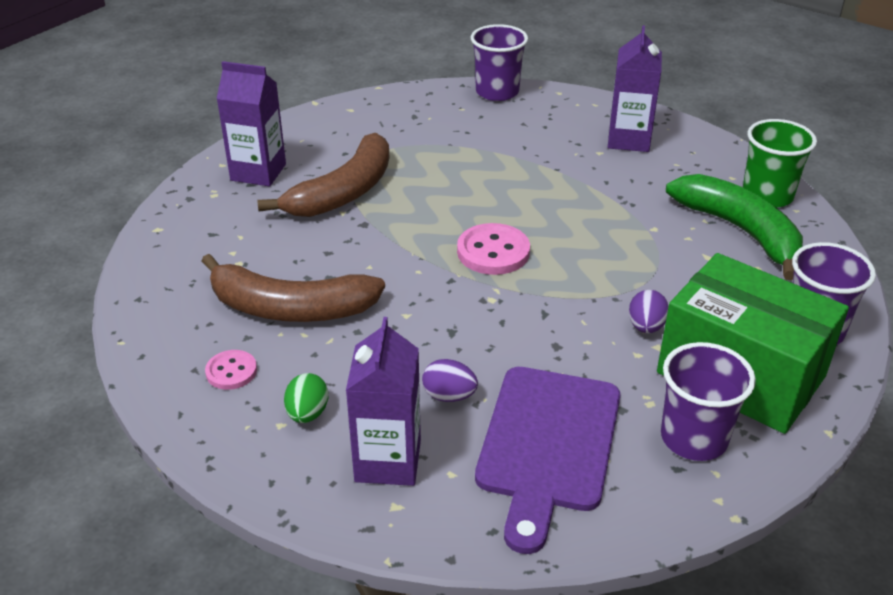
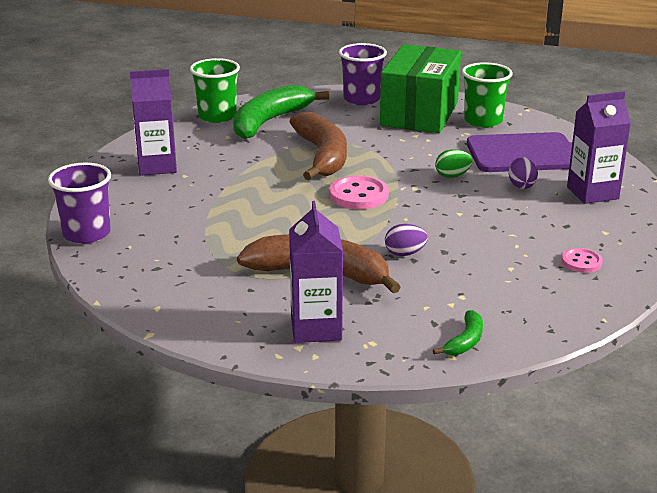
camera: 110 degrees left, 10 degrees down
(170, 242) = (465, 341): none -> green banana
(290, 308) = (495, 257): brown banana -> brown banana (322, 156)
(307, 413) = (586, 225): green egg -> green egg (452, 176)
(646, 327) = (399, 139): purple egg -> purple egg (405, 253)
(694, 438) = (483, 121): purple cup -> green cup

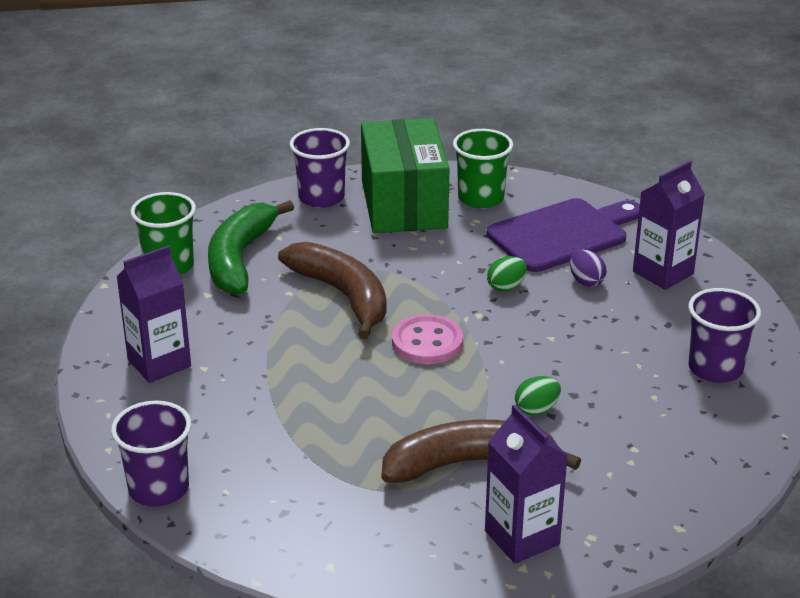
camera: 25 degrees left, 5 degrees up
(405, 253) = (536, 409): purple egg -> green egg
(465, 341) = (678, 505): green banana -> none
(581, 262) = (715, 368): pink button -> purple cup

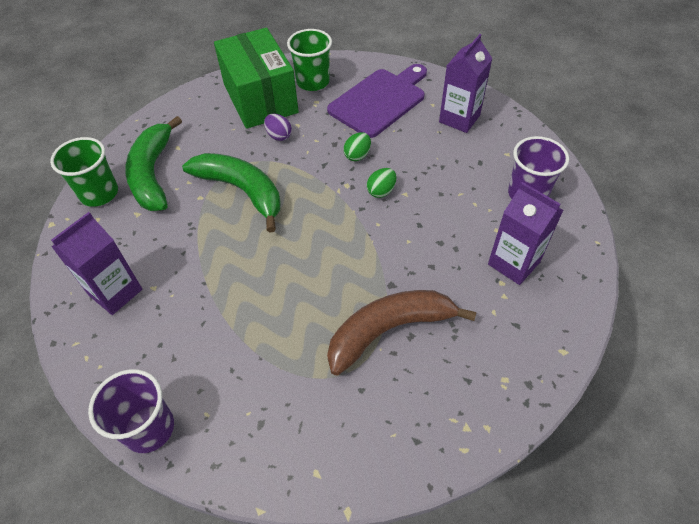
camera: 15 degrees left, 20 degrees up
(321, 197) = (199, 105): purple cup -> none
(343, 295) = (241, 191): brown banana -> green banana
(427, 342) = (318, 220): pink button -> none
(522, 538) = (454, 396): purple carton -> purple carton (513, 263)
(536, 409) = (419, 264): green egg -> green egg (381, 191)
(586, 281) = (411, 138): purple egg -> purple egg (279, 136)

